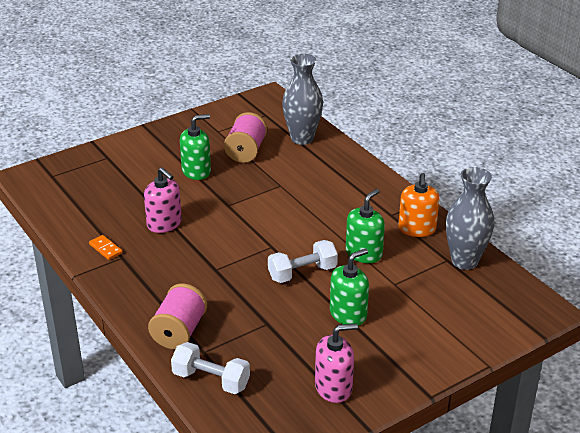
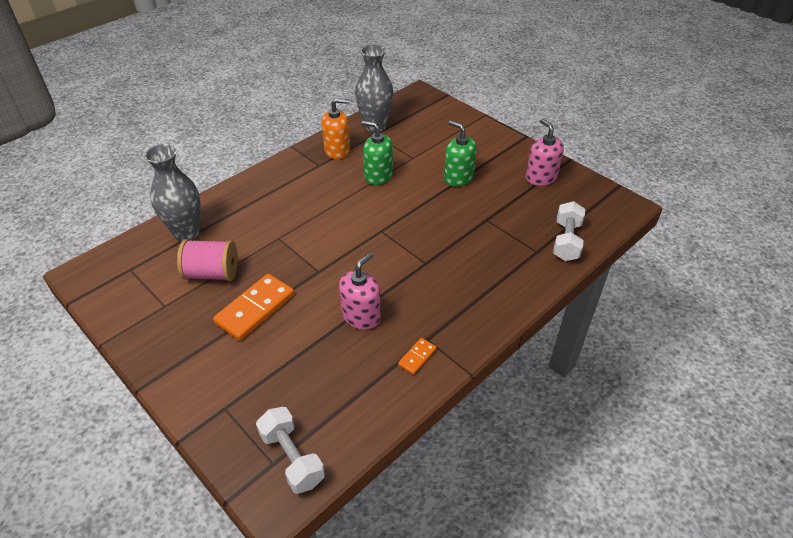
camera: 100 degrees left, 10 degrees up
(179, 332) = (520, 271): pink spool -> none
(196, 171) = (255, 309): green soap dispenser -> orange domino
(302, 273) = (414, 207): white dumbbell -> white dumbbell (292, 458)

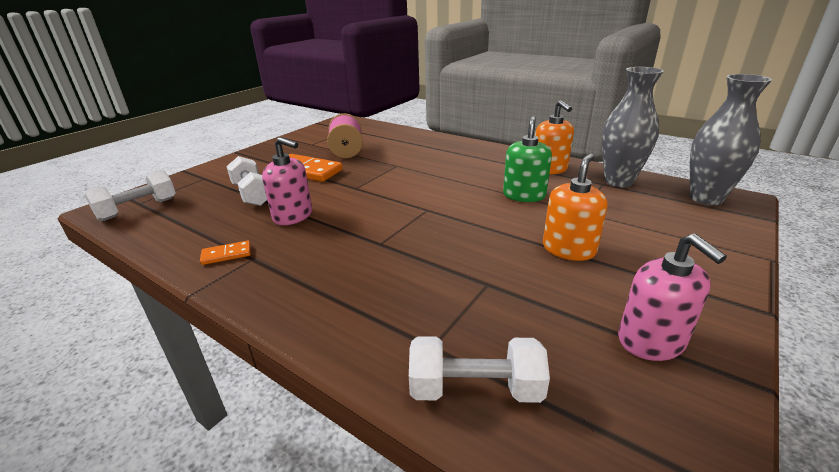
camera: 80 degrees right, 15 degrees down
(186, 233) = (391, 136): grey vase -> grey vase (706, 198)
(298, 352) = (252, 194): none -> white dumbbell
(417, 357) = (226, 254): orange domino -> orange domino turned 45 degrees counterclockwise
(458, 177) = (569, 249): green soap dispenser -> orange soap dispenser
(541, 177) = (651, 341): pink soap dispenser -> pink soap dispenser turned 105 degrees clockwise

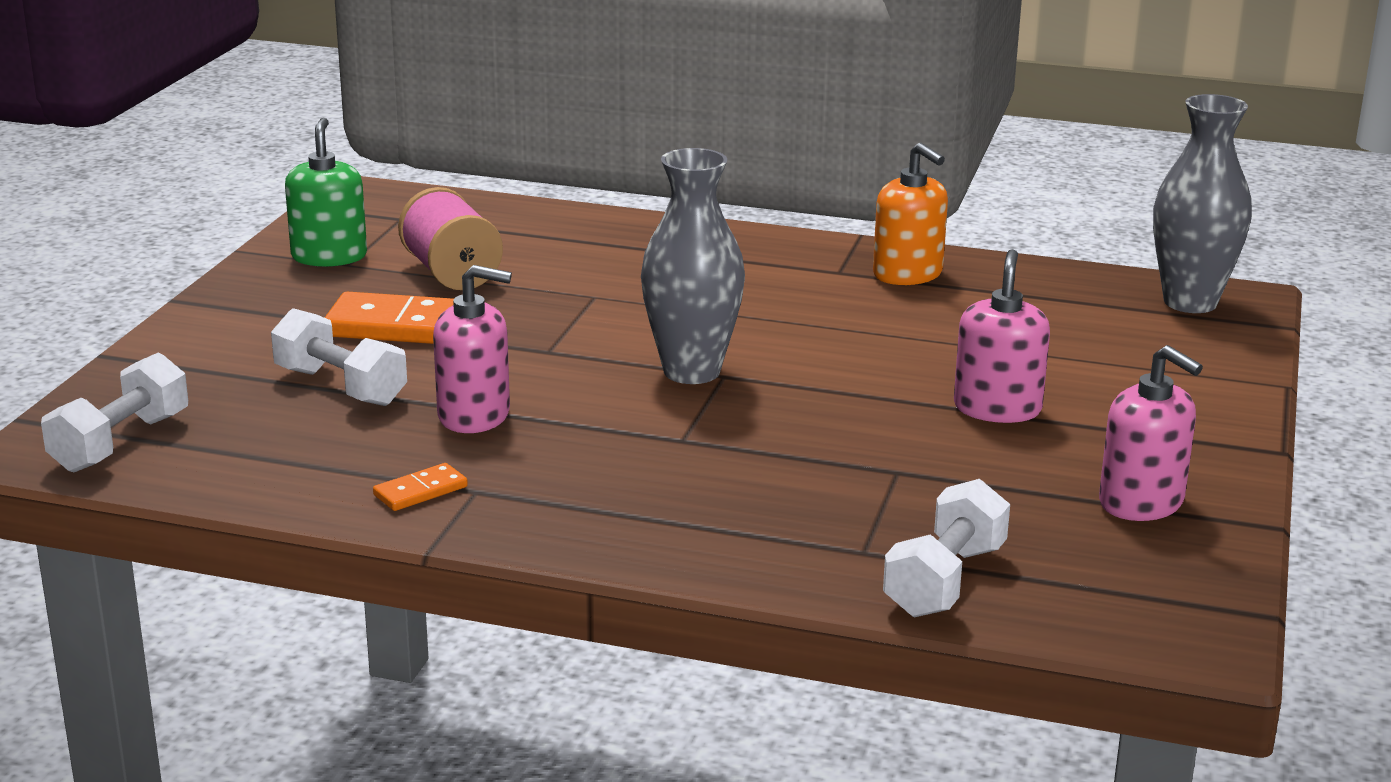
camera: 20 degrees left, 5 degrees down
(475, 389) = (945, 580): white dumbbell -> white dumbbell turned 45 degrees counterclockwise
(524, 195) = (885, 330): green soap dispenser -> green soap dispenser (329, 256)
(569, 249) = (997, 408): orange soap dispenser -> pink soap dispenser
(618, 181) = (1041, 286): grey vase -> grey vase (691, 371)

